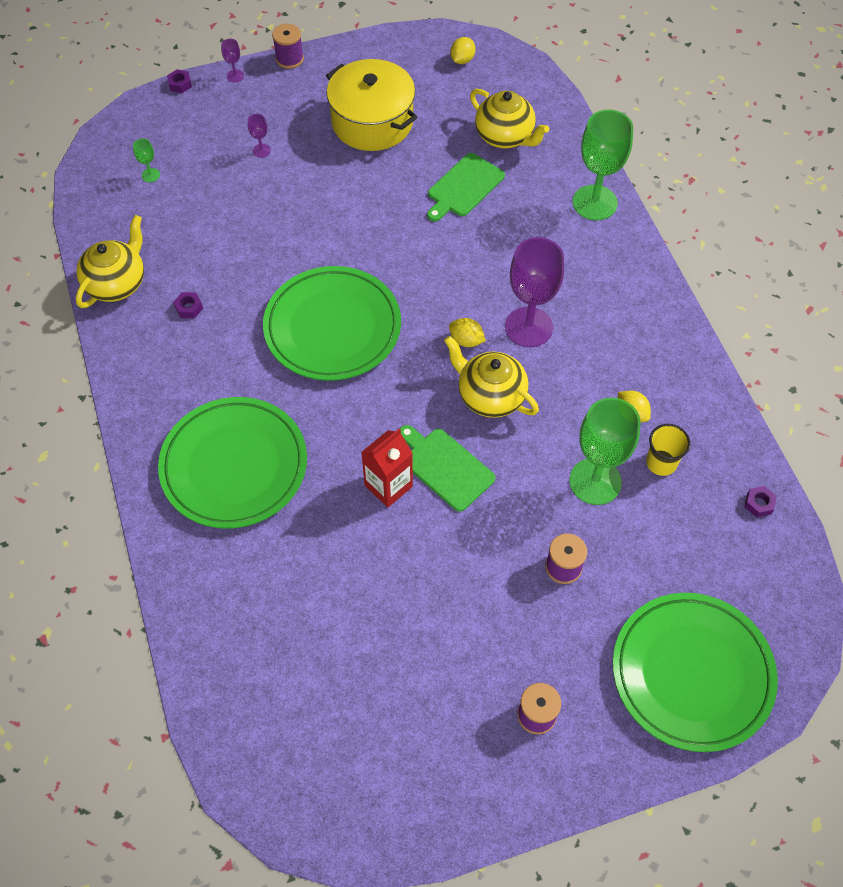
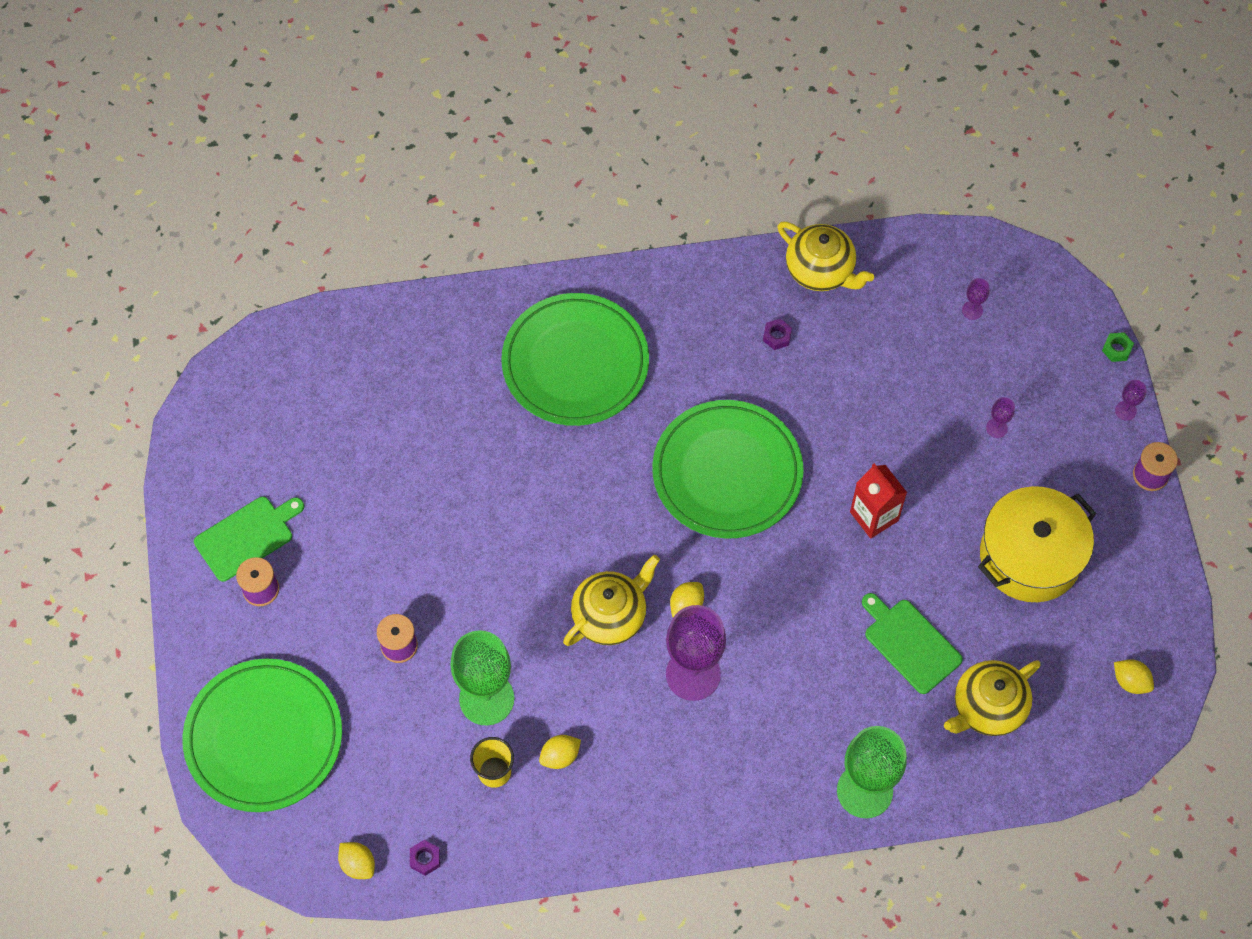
camera: 100 degrees right, 5 degrees up
(150, 175) = (972, 310): green goblet -> purple goblet
(180, 84) = (1116, 349): purple nut -> green nut
(388, 486) = (523, 499): red carton -> red carton (874, 516)
(445, 467) = (533, 556): green cutting board -> green cutting board (247, 536)
(784, 559) = (358, 864): none -> yellow lemon

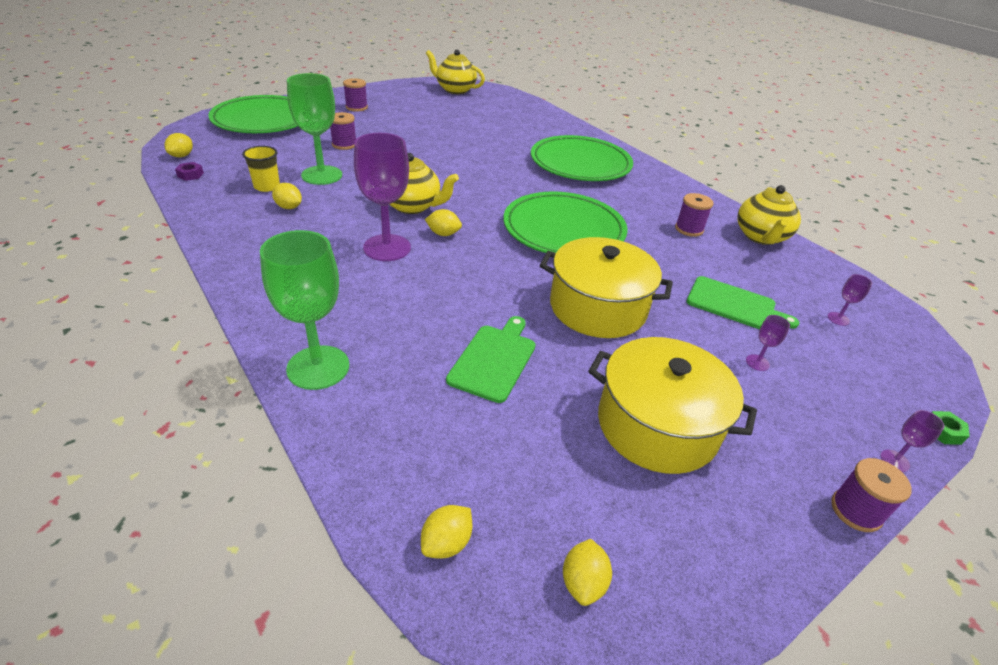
camera: 60 degrees right, 25 degrees down
(247, 536) = (385, 100): green cutting board -> green cutting board (734, 304)
(777, 336) = (689, 229): purple nut -> purple spool
(874, 516) = (597, 307): red carton -> yellow pot
(987, 708) = (459, 439): yellow teapot -> yellow teapot (455, 90)
(1072, 751) = (446, 543): none -> yellow lemon

